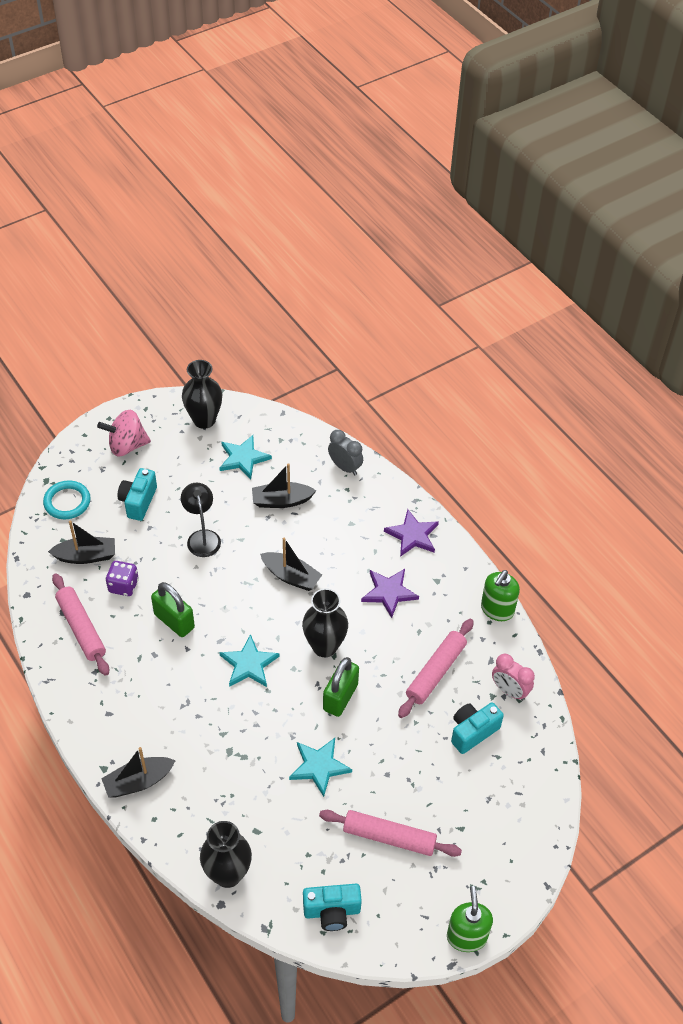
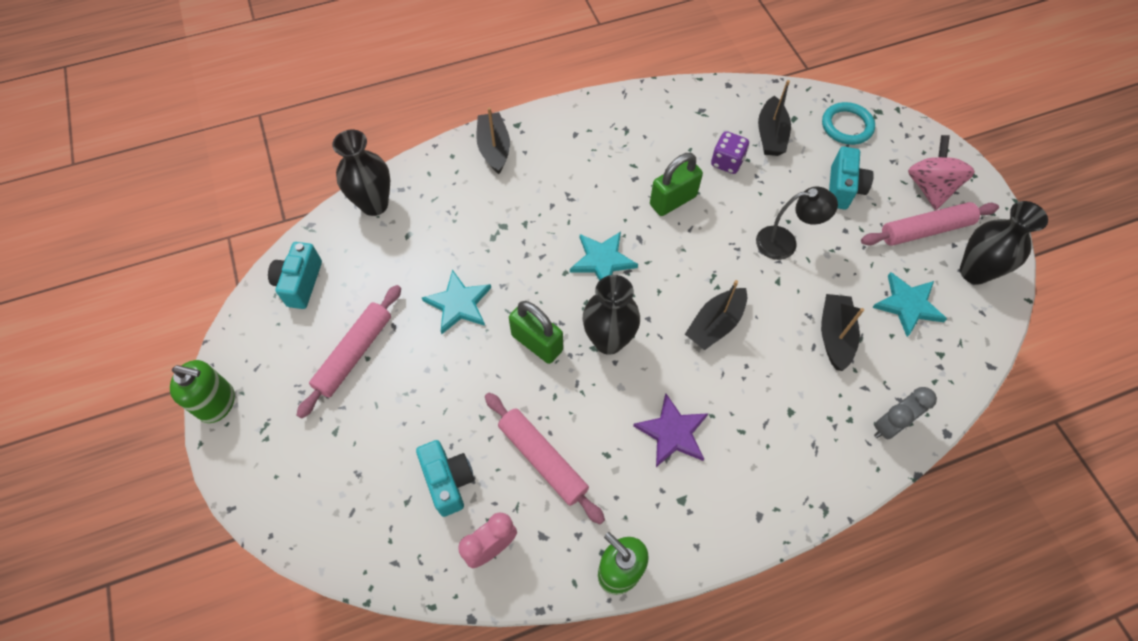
camera: 105 degrees right, 10 degrees up
(81, 628) = (679, 123): pink rolling pin -> pink rolling pin (925, 230)
(138, 501) = (843, 188): turquoise camera -> turquoise camera turned 75 degrees clockwise
(412, 535) = (762, 487): purple star -> none

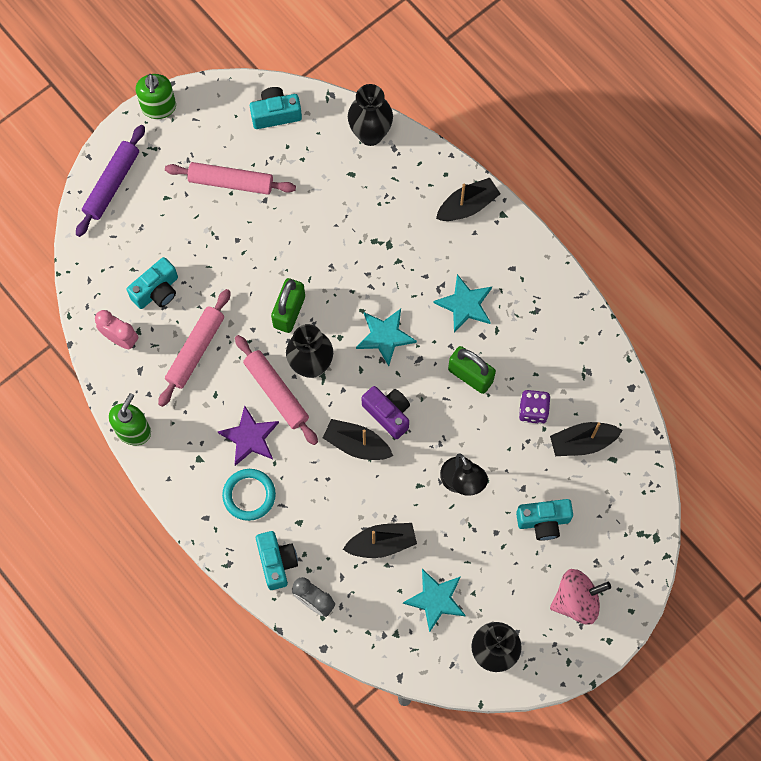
camera: 70 degrees right, 10 degrees up
(283, 491) = (112, 184): none -> purple rolling pin
(459, 304) = (302, 239): turquoise star -> turquoise star (465, 305)
(690, 284) = (388, 413): none -> purple camera
(833, 451) = (277, 562): none -> turquoise camera
(846, 126) = (623, 511): turquoise ring -> turquoise ring (249, 495)
(925, 230) = (524, 603): pink rolling pin -> pink rolling pin (276, 392)

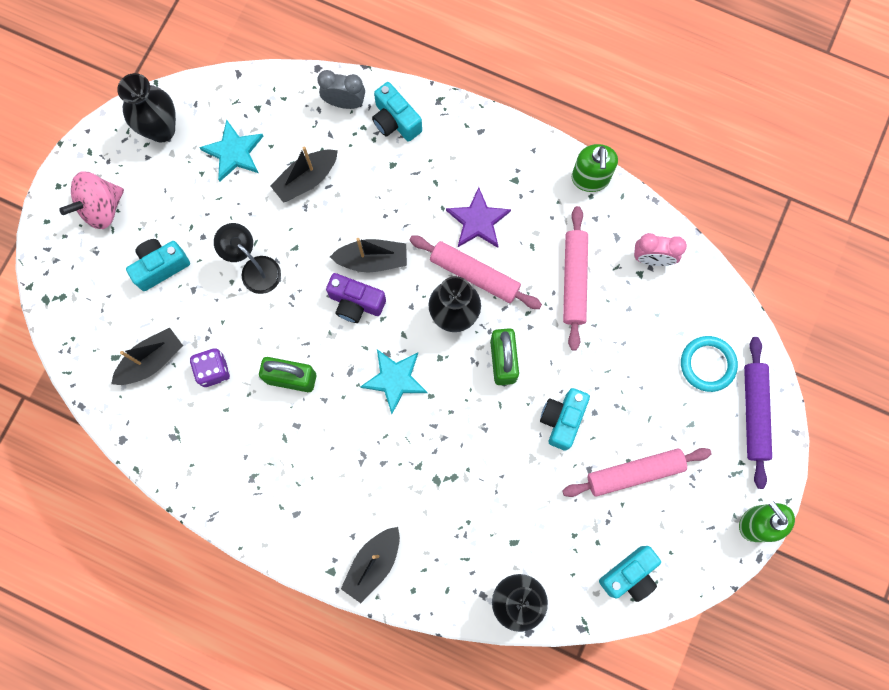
camera: 155 degrees right, 5 degrees up
(157, 291) = (644, 322): turquoise camera -> turquoise camera (562, 419)
(249, 495) = (451, 168): turquoise ring -> turquoise ring (707, 364)
(465, 305) = (328, 450): turquoise star -> none

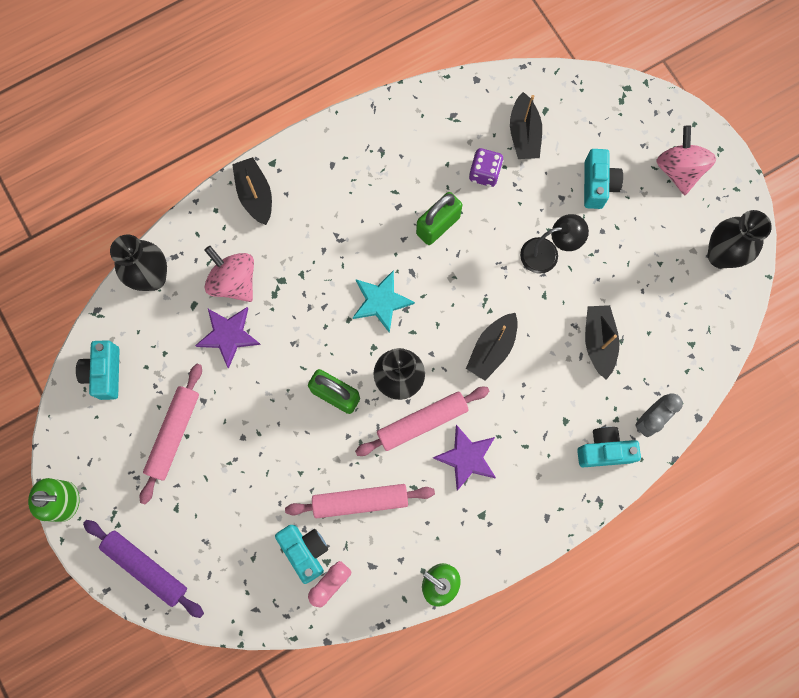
camera: 125 degrees right, 0 degrees up
(234, 152) = (662, 300): turquoise star -> none
(356, 303) = (464, 312): purple camera -> none
(467, 522) = (234, 281): none -> pink spinning top
(518, 490) = (228, 335): none -> purple star
(562, 419) = (256, 408): turquoise camera -> turquoise camera (305, 550)
(574, 280) = (360, 501): pink rolling pin -> pink rolling pin turned 45 degrees counterclockwise
(707, 364) = (212, 560): turquoise ring -> none

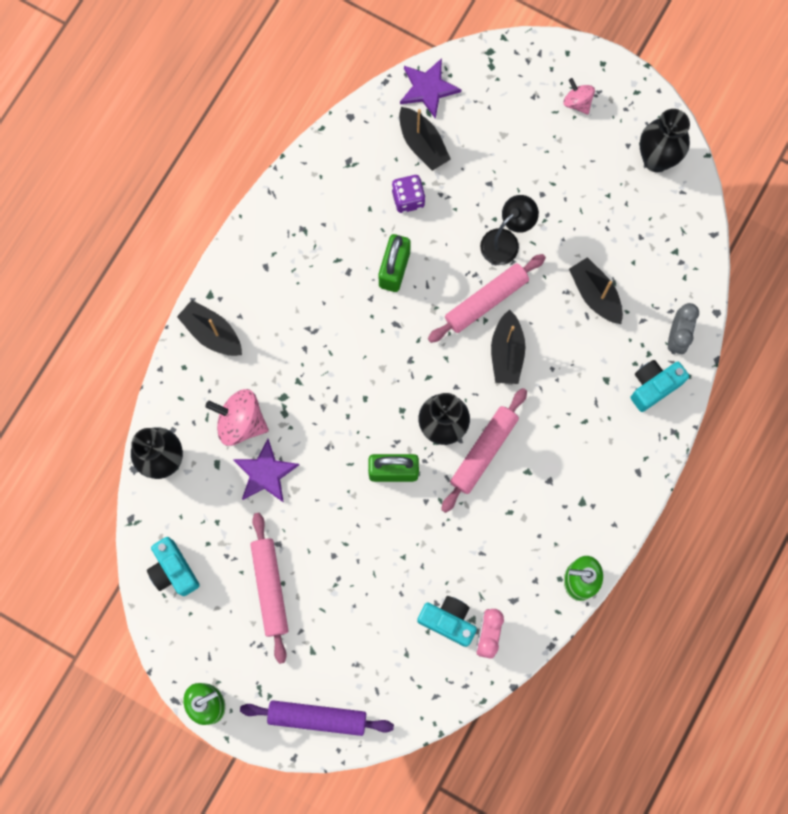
camera: 30 degrees left, 0 degrees up
(360, 501) = (470, 551): pink rolling pin -> pink rolling pin (486, 301)
(381, 301) = (384, 365): turquoise star -> none
(467, 458) = (540, 460): purple star -> purple star (428, 89)
(597, 185) = (514, 155): turquoise camera -> none
(679, 170) = (577, 102): pink spinning top -> pink spinning top, size x0.59

